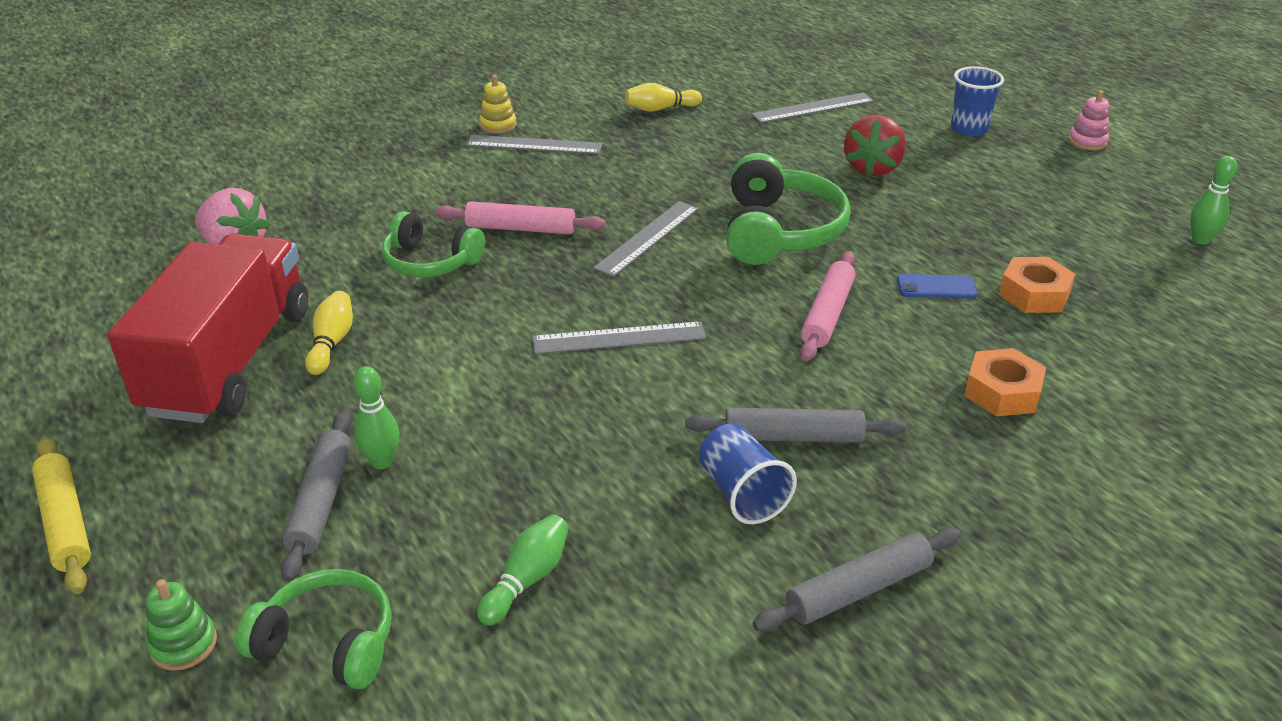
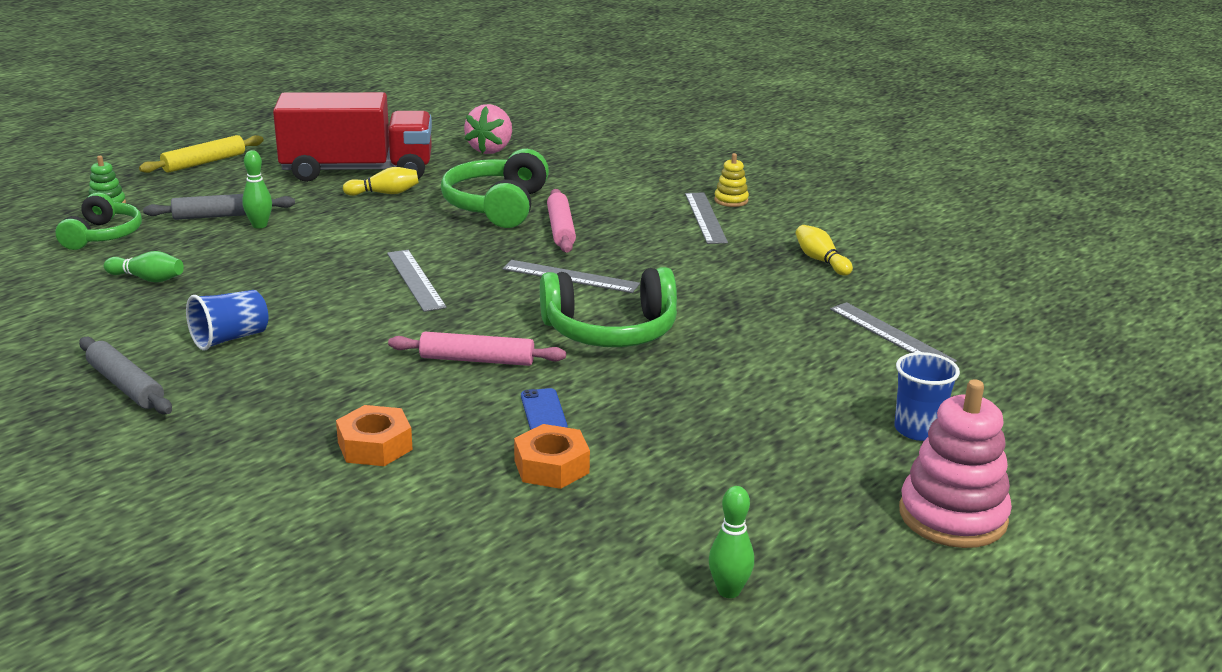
camera: 75 degrees right, 10 degrees down
(430, 262) = (497, 206): green headphones -> green headphones, size x1.51
(793, 437) = (298, 353): grey rolling pin -> none
(872, 168) = (771, 372): red strawberry -> none
(1087, 141) = (952, 516): pink stacking toy -> pink stacking toy, size x2.04

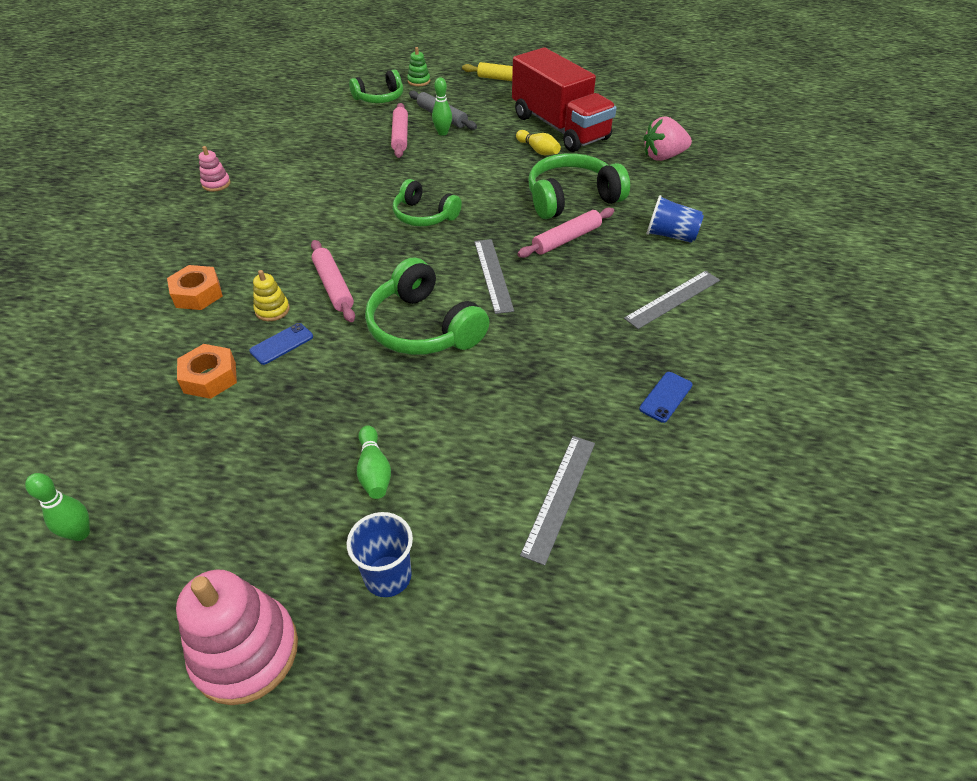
camera: 60 degrees right, 20 degrees up
(125, 386) = (216, 184): grey rolling pin -> pink stacking toy
(147, 279) = (341, 133): green bowling pin -> green bowling pin (374, 471)
(222, 248) = (400, 136): none -> pink rolling pin
(230, 338) = (292, 189): blue cup -> blue cup (670, 235)
(415, 280) = (424, 215): grey ruler -> green headphones
(731, 200) = (725, 300): yellow stacking toy -> yellow stacking toy (272, 310)
(821, 260) = (666, 397): yellow bowling pin -> blue phone

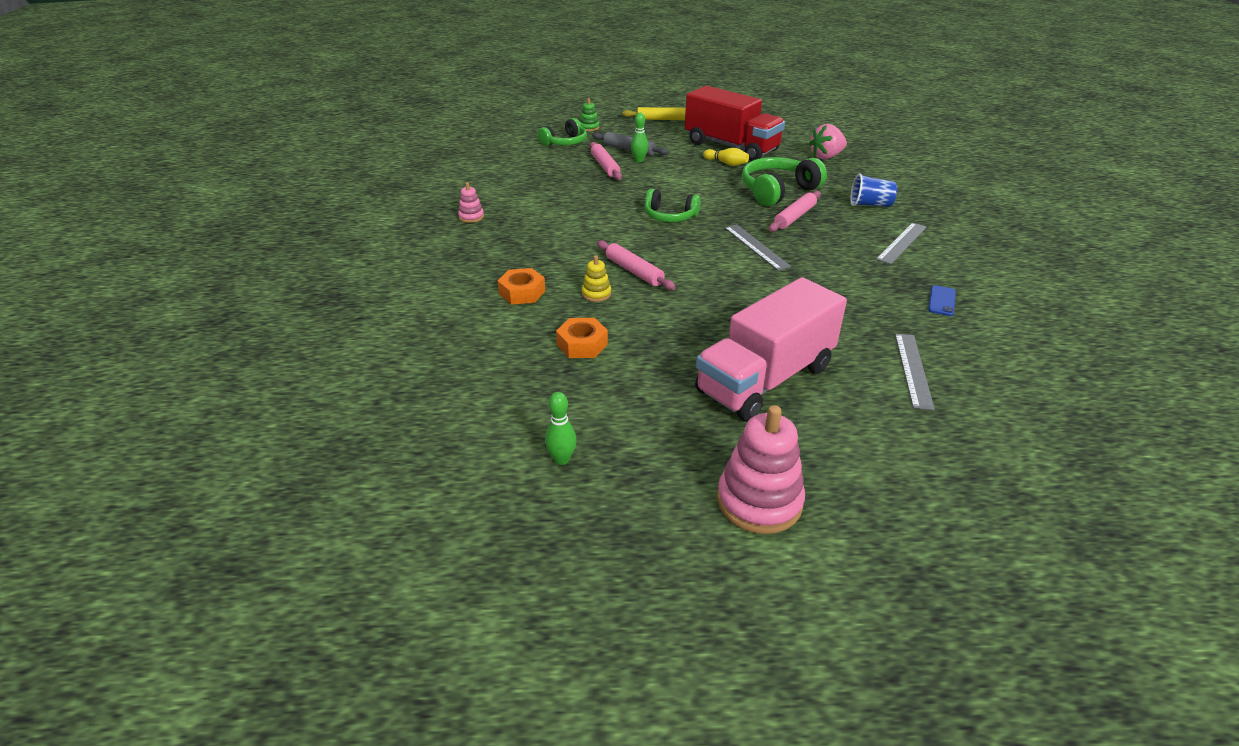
camera: 15 degrees left, 10 degrees down
(282, 344) = (623, 314): blue phone -> none
(374, 471) = (765, 379): green bowling pin -> pink truck
(388, 576) = (827, 438): blue cup -> none
(423, 327) = (729, 287): green headphones -> none

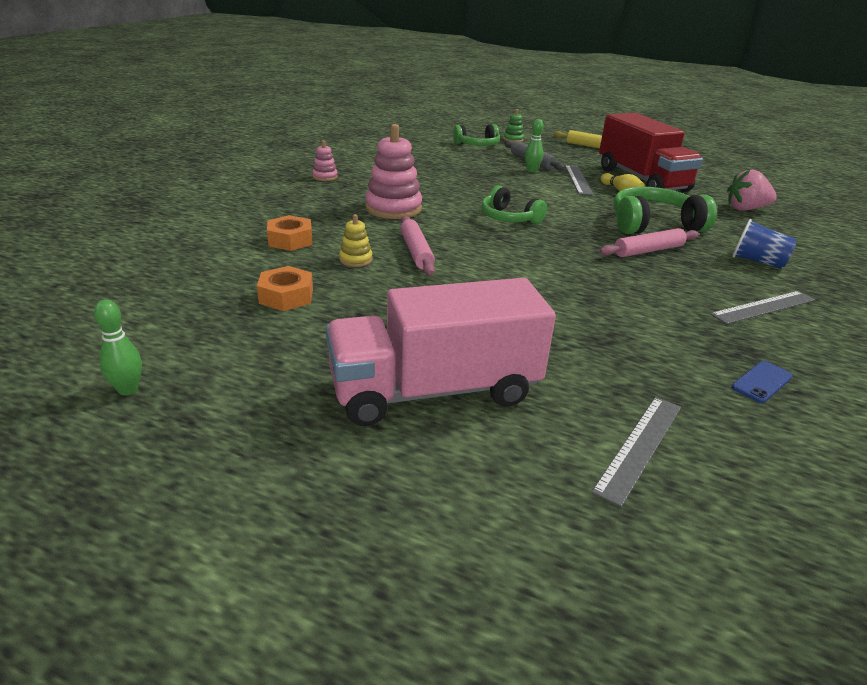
camera: 25 degrees right, 5 degrees down
(605, 166) = (492, 168): pink rolling pin -> none
(756, 246) = (573, 265): grey ruler -> grey ruler (578, 179)
(759, 501) = (264, 522): pink stacking toy -> pink stacking toy (393, 208)

